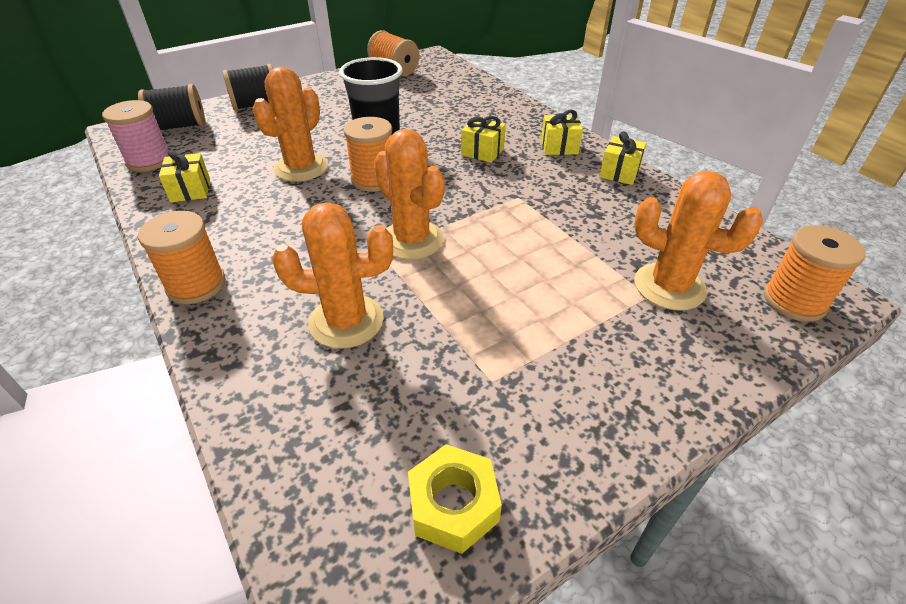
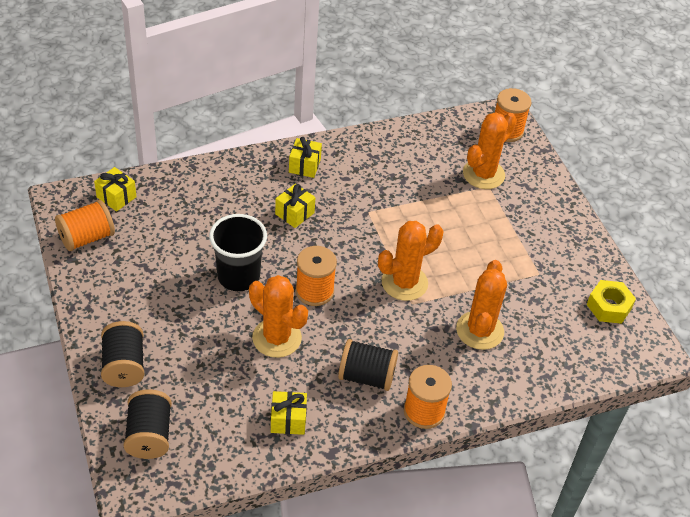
camera: 80 degrees left, 5 degrees up
(149, 161) = (219, 457): pink spool -> none
(252, 232) = (366, 376): none -> black spool
(619, 172) = (354, 147): yellow gift -> yellow gift (116, 197)

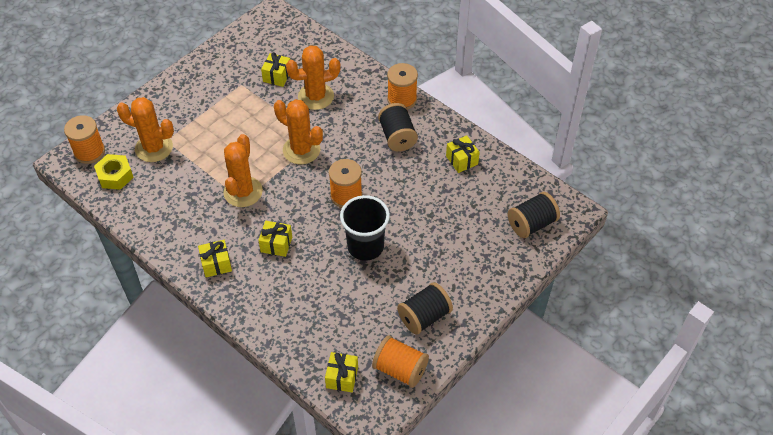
camera: 115 degrees left, 5 degrees up
(124, 366) = (493, 269): black spool -> black spool (424, 317)
(277, 338) = (403, 197): orange cactus -> orange cactus (243, 192)
(535, 310) = (277, 76): none -> yellow gift
(608, 306) = (248, 43): yellow nut -> yellow nut (115, 176)

